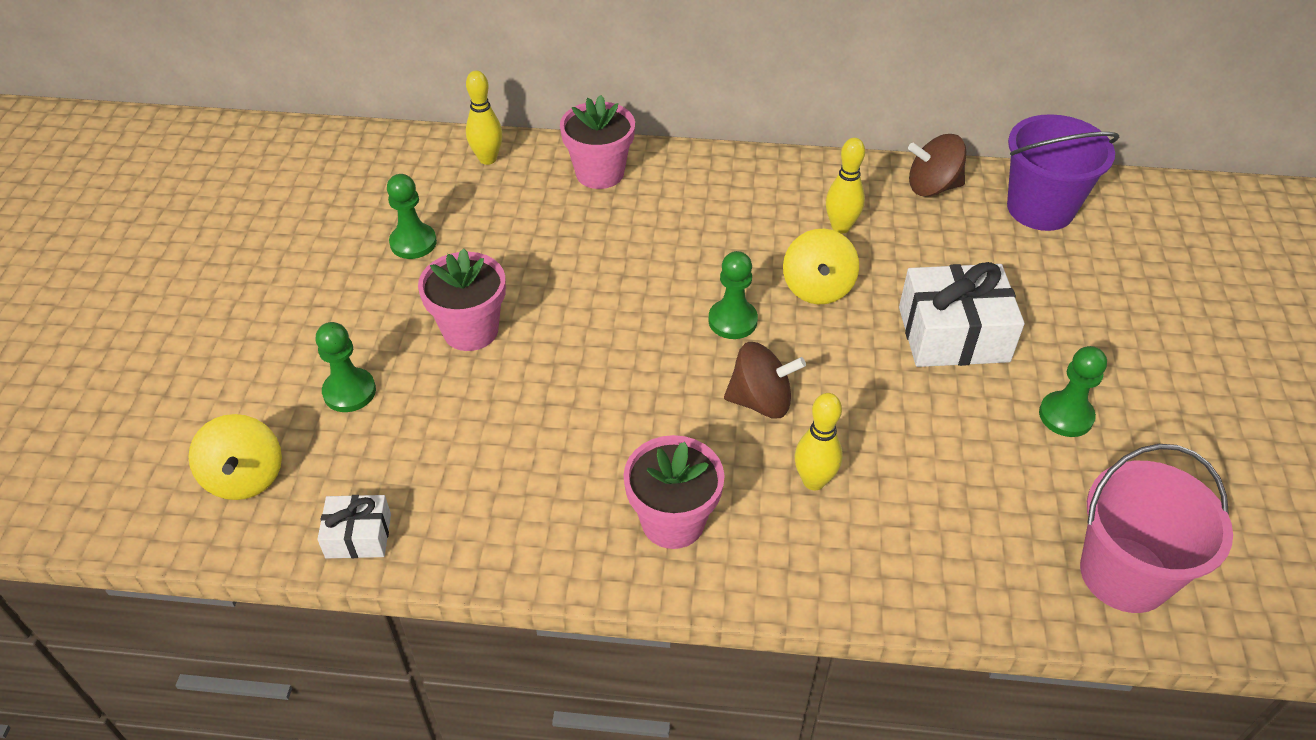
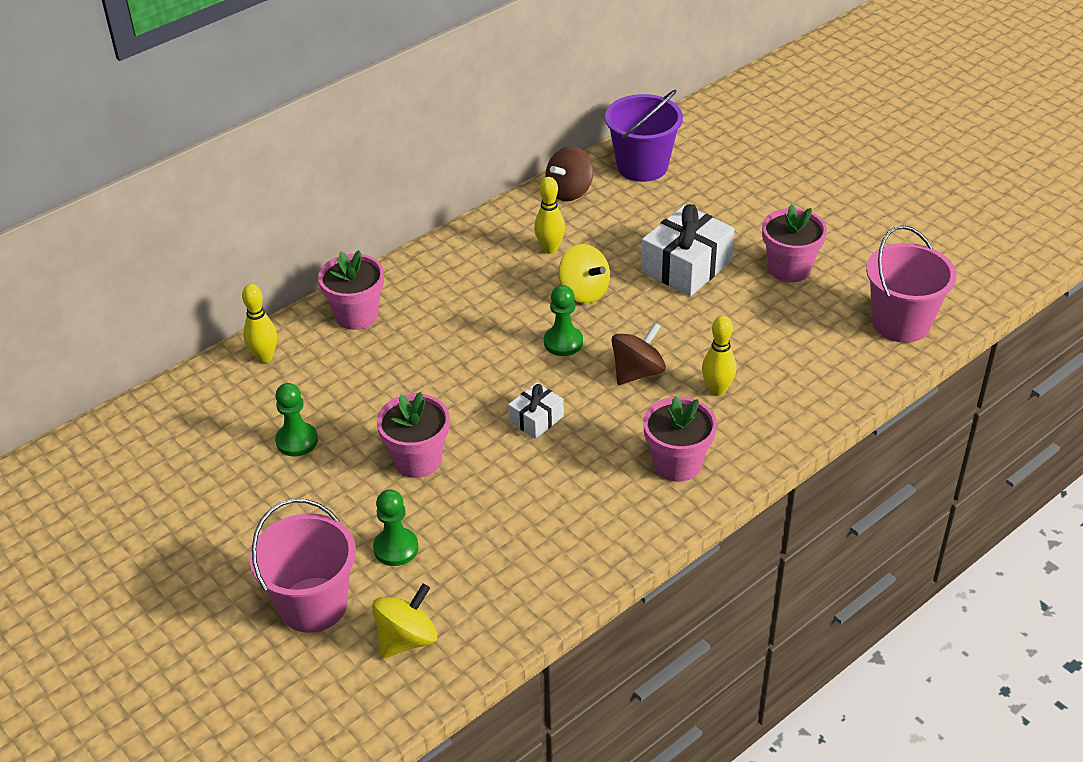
camera: 45 degrees left, 5 degrees down
(233, 386) = (313, 605): none -> pink bucket
(245, 477) = (406, 639): yellow spinning top -> yellow spinning top turned 75 degrees counterclockwise
(358, 536) = (523, 608): white gift -> white gift (536, 419)
(1066, 416) = (789, 268): green pawn -> pink flower pot

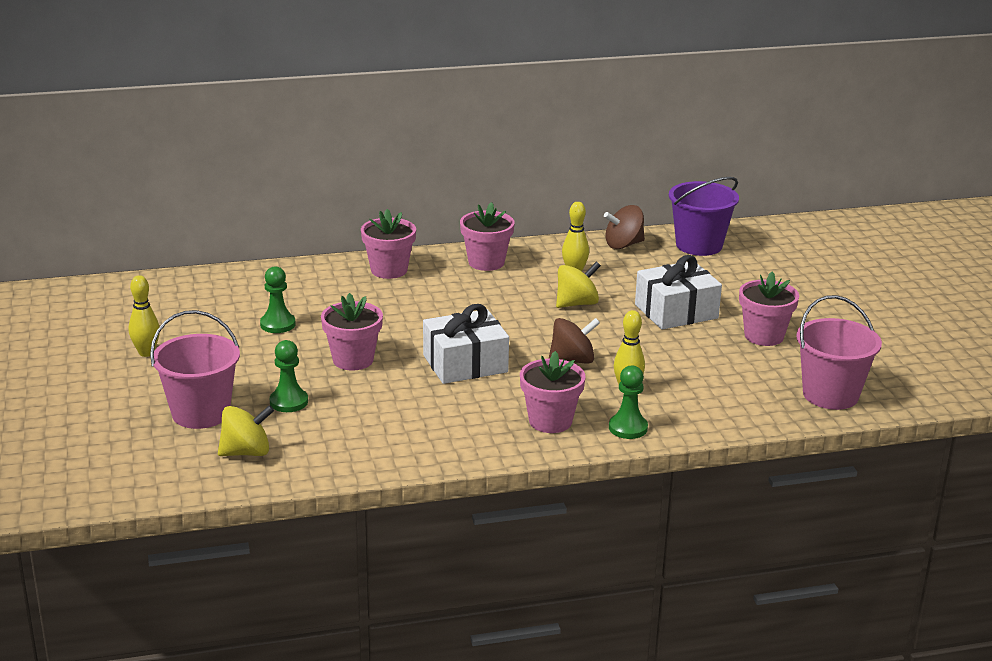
camera: 25 degrees right, 15 degrees down
(264, 357) = (300, 274): yellow bowling pin -> yellow bowling pin (146, 353)
(450, 266) = (486, 262): none -> pink flower pot
(536, 419) = (465, 363): white gift -> white gift, size x1.87
(563, 342) = (530, 327): green pawn -> green pawn (628, 428)
(584, 291) = (576, 304): yellow spinning top -> yellow spinning top turned 105 degrees counterclockwise

